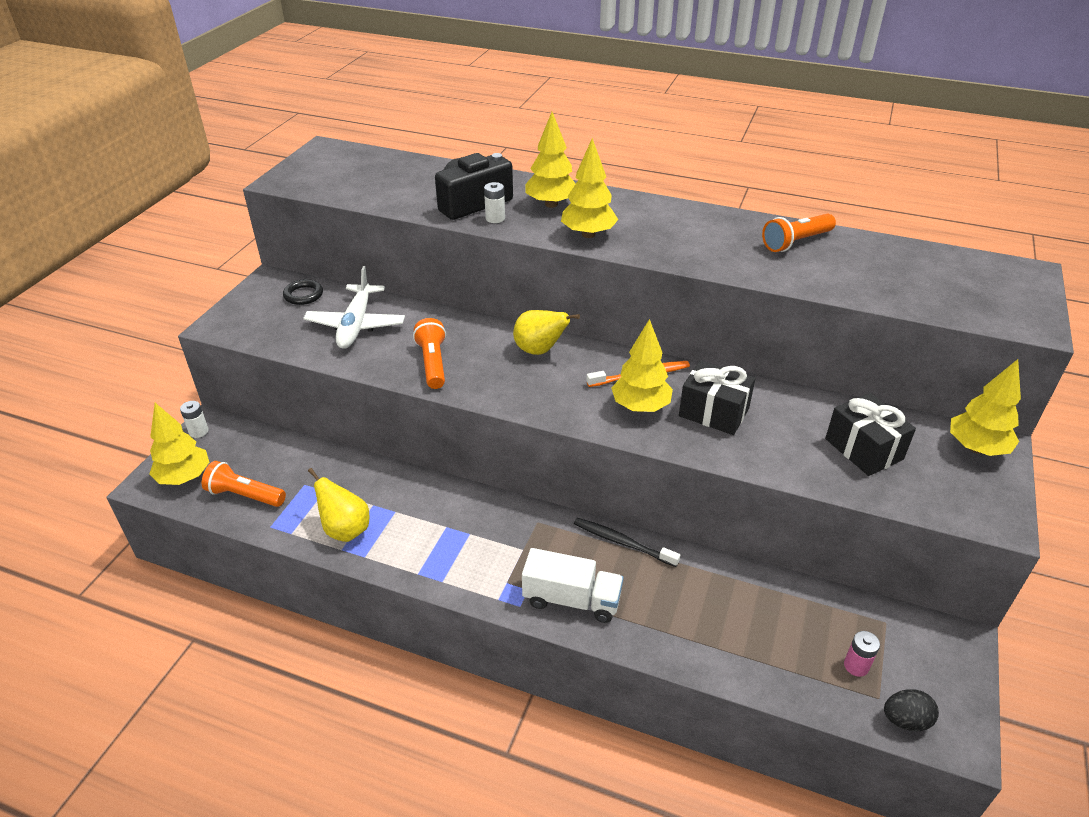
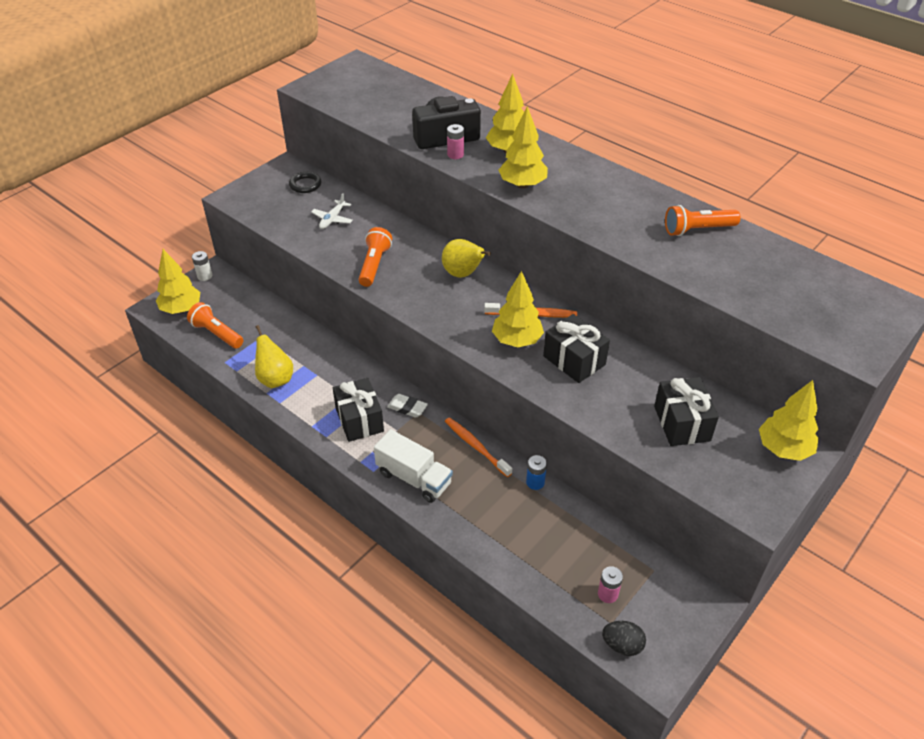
camera: 20 degrees right, 5 degrees up
(356, 325) = (332, 219): white plane -> white plane, size x0.55
(473, 550) = (359, 420): none -> black gift
(495, 218) = (455, 155): white battery -> pink battery
(522, 520) = (407, 408): none -> white eraser
(622, 542) = (476, 446): black toothbrush -> orange toothbrush
(708, 563) = (535, 482): none -> blue battery

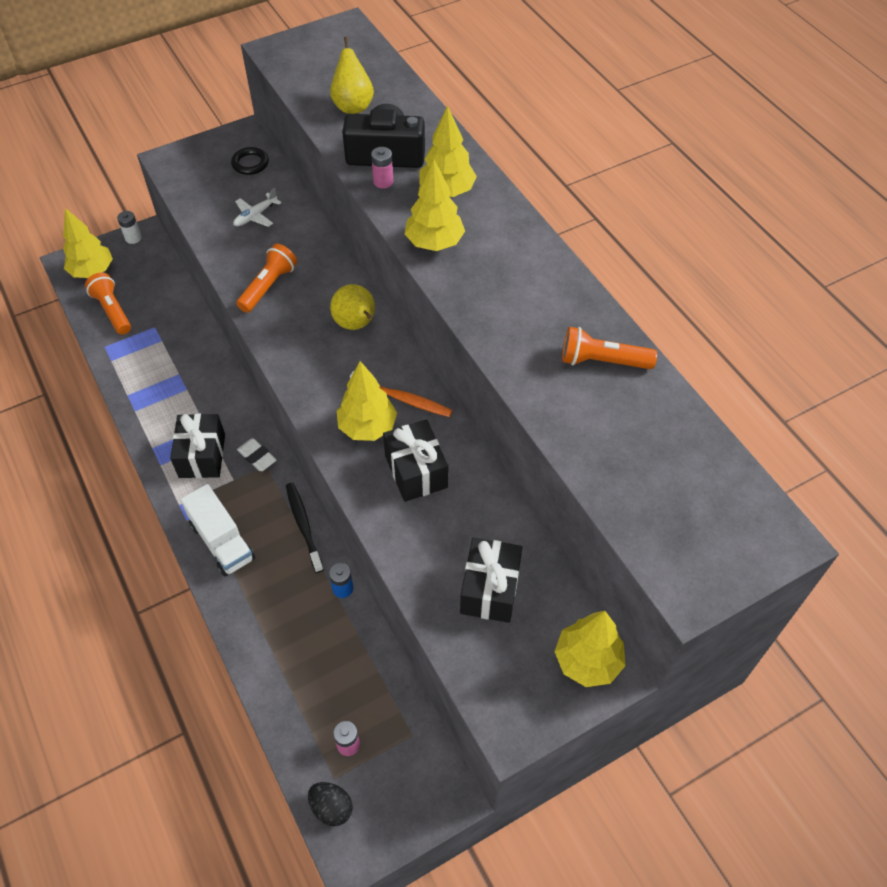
camera: 20 degrees right, 10 degrees up
(275, 379) = (143, 381): yellow pear -> yellow pear (353, 106)
(476, 446) = (303, 525): orange toothbrush -> black toothbrush

